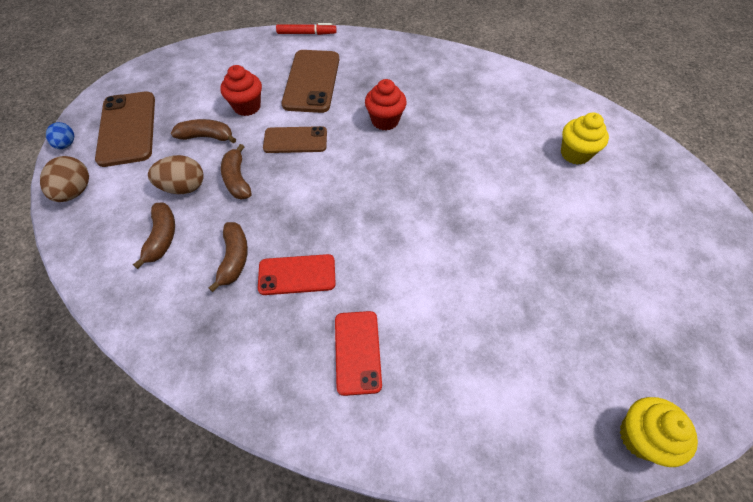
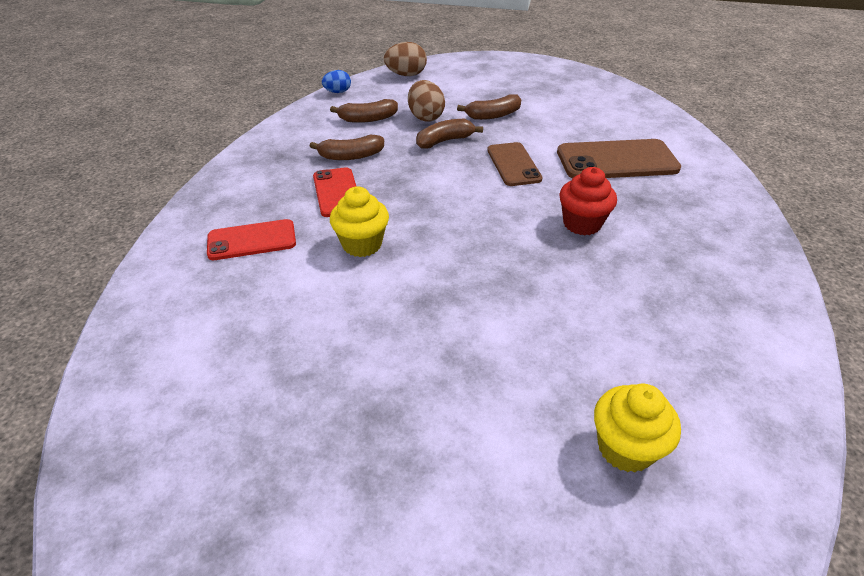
camera: 80 degrees right, 15 degrees down
(67, 144) = (454, 60): blue egg -> blue egg (337, 92)
(127, 128) = (484, 78): brown phone -> none
(206, 137) = (493, 115): brown banana -> brown banana turned 75 degrees clockwise
(247, 106) = (548, 128): red cupcake -> none
(306, 33) = (703, 144): red marker -> none
(641, 437) = (108, 501): yellow cupcake -> yellow cupcake (362, 244)

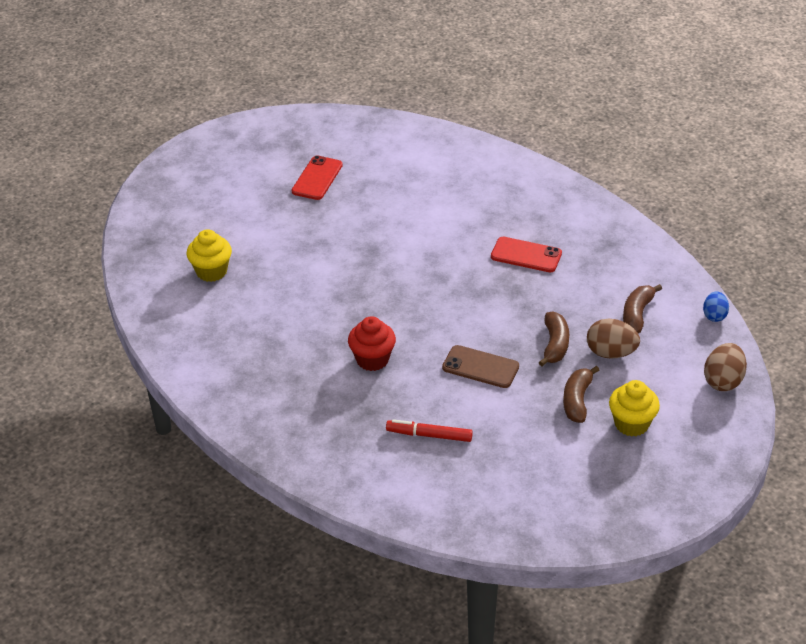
camera: 125 degrees right, 0 degrees up
(252, 240) = (500, 201): red phone -> red phone (317, 178)
(351, 156) = (575, 280): brown banana -> none
(362, 244) = (451, 245): yellow cupcake -> yellow cupcake (631, 424)
(616, 160) = (429, 435): brown phone -> red marker

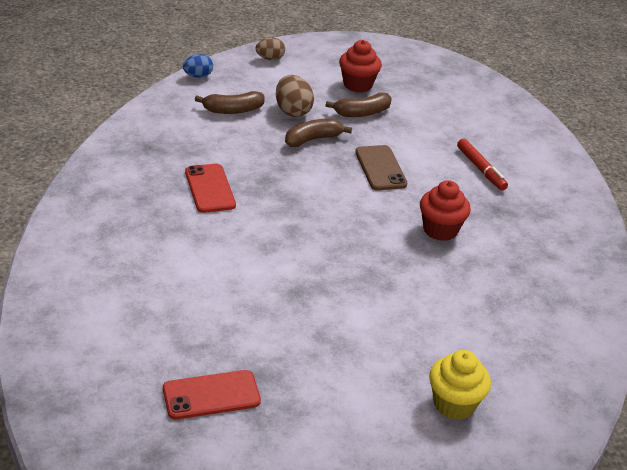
camera: 130 degrees left, 5 degrees down
(631, 424) = (357, 85): yellow cupcake -> red cupcake
(723, 381) = (270, 58): brown egg -> brown egg, size x0.65

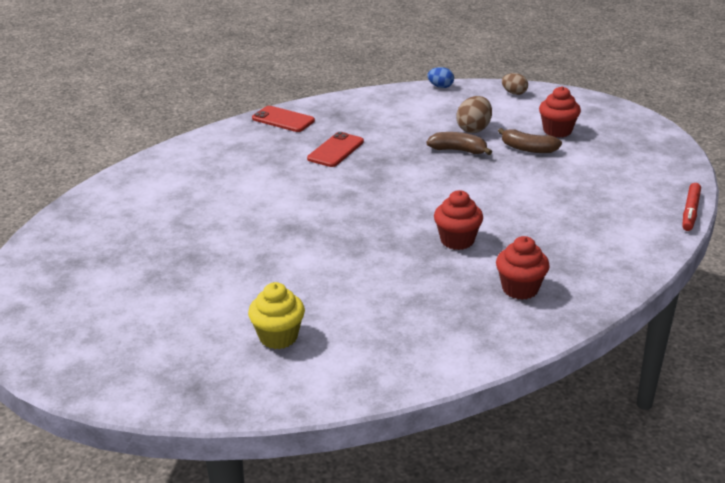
camera: 50 degrees right, 5 degrees down
(211, 395) = (149, 251): red phone -> red phone (283, 119)
(233, 110) = (430, 114): brown banana -> none
(380, 168) = (479, 186): brown phone -> none
(481, 169) = (565, 219): red marker -> red marker (690, 212)
(541, 249) = (520, 289): none -> red cupcake

